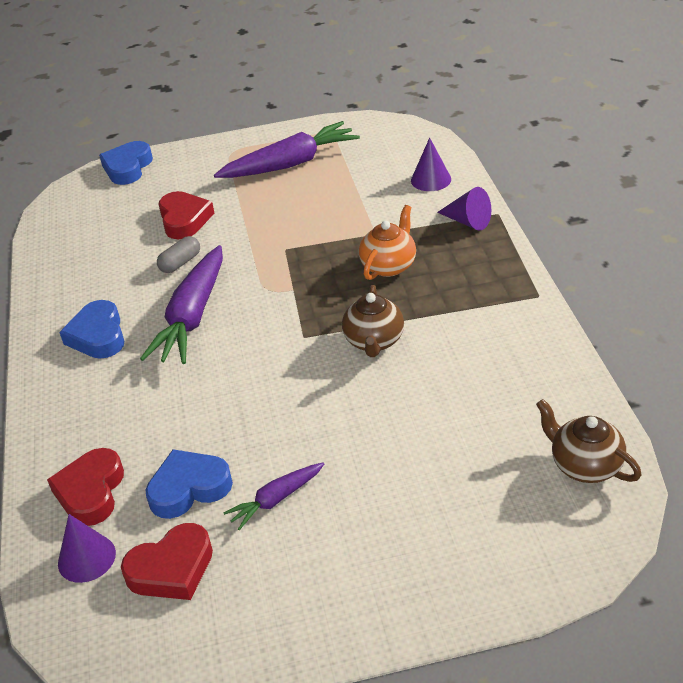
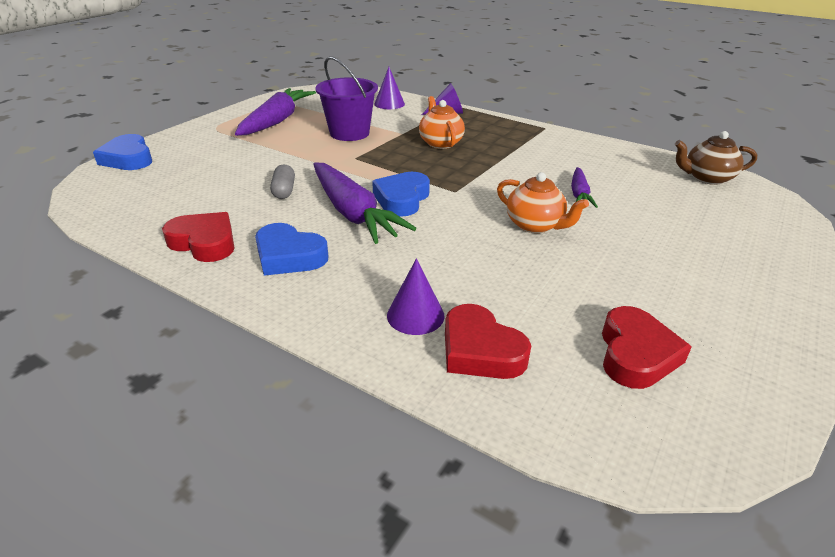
camera: 50 degrees left, 5 degrees down
(86, 558) = (566, 394): purple cone -> purple cone (415, 315)
(184, 220) = (241, 169): red heart -> red heart (204, 242)
(189, 488) = (547, 302): blue heart -> blue heart (402, 199)
(276, 499) = (611, 274): purple carrot -> purple carrot (579, 194)
(304, 414) = (535, 225): none -> orange teapot
(328, 211) = (349, 133): none -> purple bucket
(374, 341) = (502, 176): brown teapot -> none

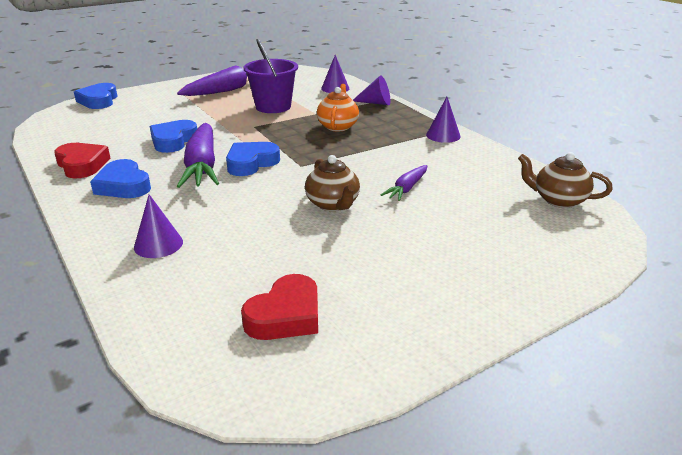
camera: 25 degrees right, 5 degrees down
(284, 191) = (173, 141): grey capsule -> blue heart
(480, 350) = (173, 279): red heart -> none
(535, 225) = (333, 204): orange teapot -> brown teapot
(546, 135) = (443, 135): none -> purple cone

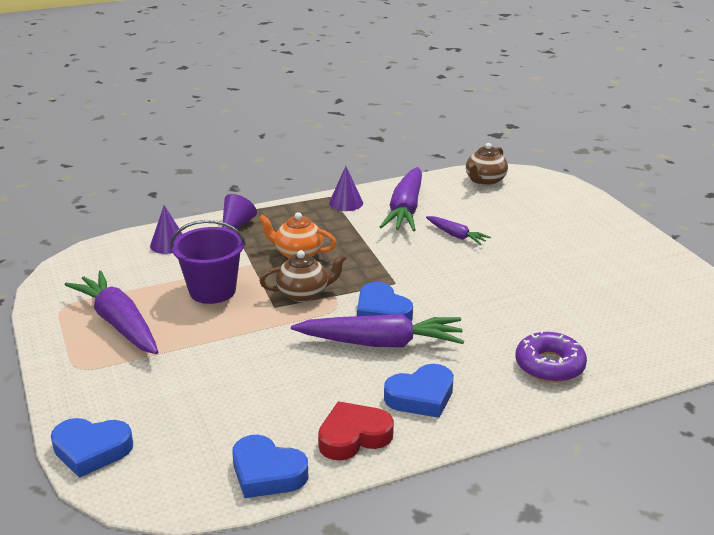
camera: 80 degrees left, 0 degrees up
(158, 244) = (549, 365): purple cone -> purple donut
(173, 141) = (298, 366): blue heart -> blue heart (267, 473)
(286, 315) = (645, 304): red heart -> none
(333, 204) = (481, 272): brown teapot -> brown teapot (303, 294)
(449, 161) = (405, 209): none -> purple carrot

